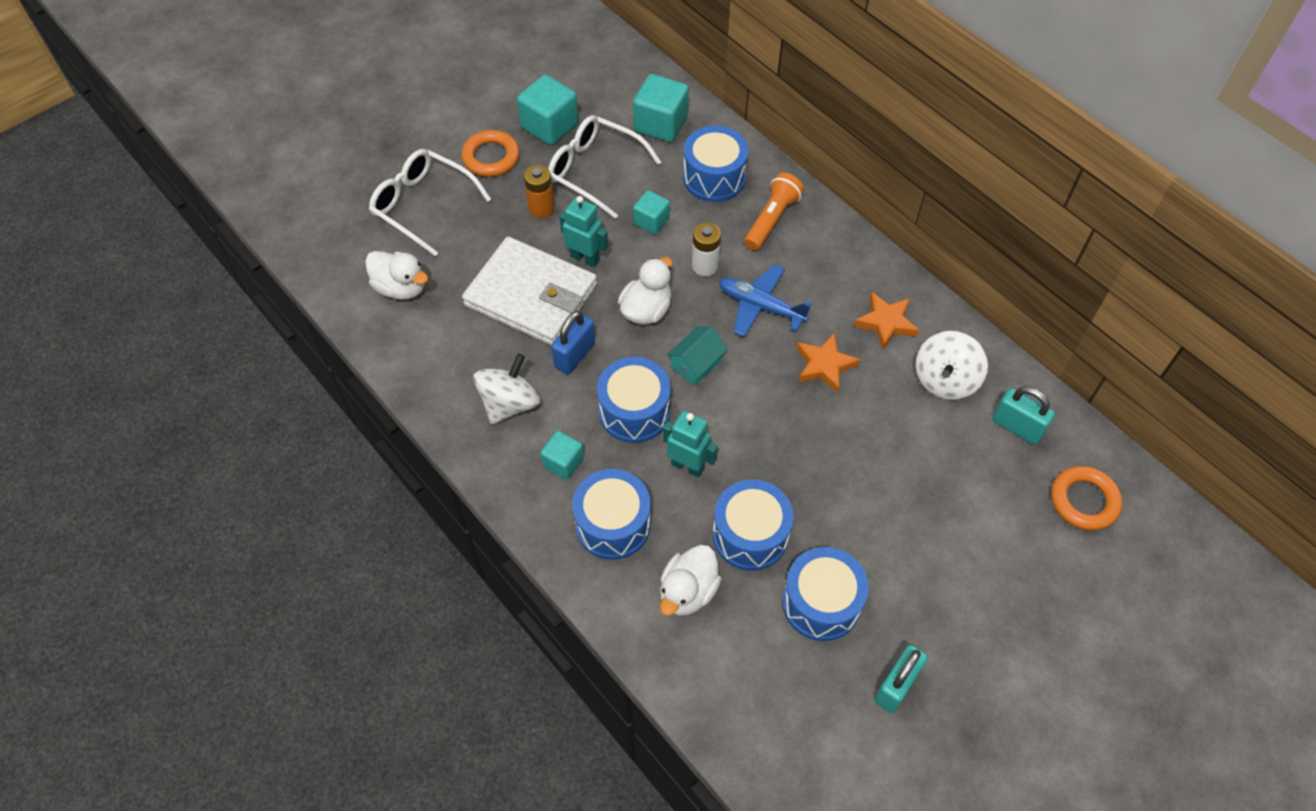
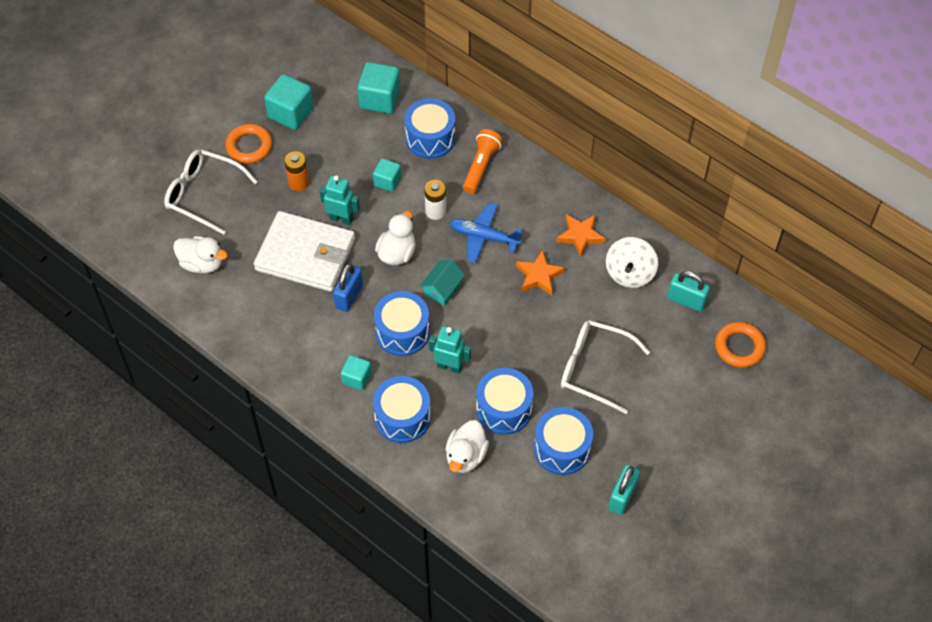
camera: 10 degrees left, 0 degrees up
(510, 403) = (307, 340): white spinning top -> none
(594, 170) = (334, 146): white glasses -> white glasses (594, 368)

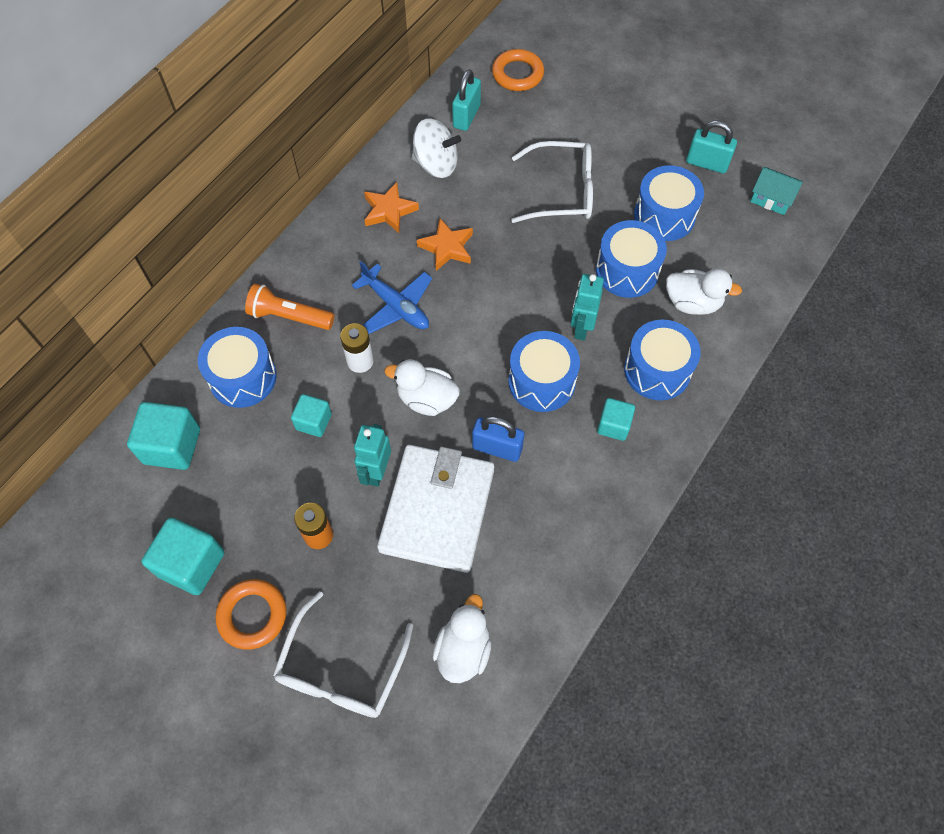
camera: 95 degrees left, 5 degrees up
(442, 289) = (475, 344): turquoise house -> turquoise house (771, 198)
(483, 237) = (396, 306): blue plane -> blue plane turned 60 degrees counterclockwise
(594, 368) = (562, 191): white glasses -> white glasses turned 105 degrees counterclockwise

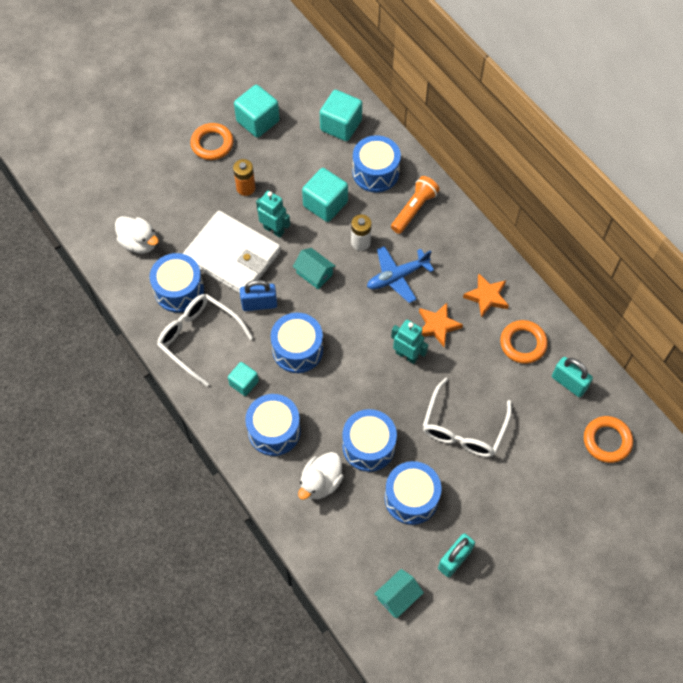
camera: 110 degrees right, 0 degrees up
(313, 422) = (325, 204): turquoise cube -> turquoise cube, size x1.66
(341, 669) = (159, 179): white glasses -> white glasses (199, 338)
(426, 399) = (314, 274): white duck -> turquoise house
(436, 164) = (523, 343): white spinning top -> orange ring
(497, 448) = (259, 304): blue padlock -> blue padlock turned 45 degrees clockwise
(517, 559) = (179, 290): none -> blue drum
(581, 327) = (331, 393): turquoise robot -> turquoise robot (407, 355)

